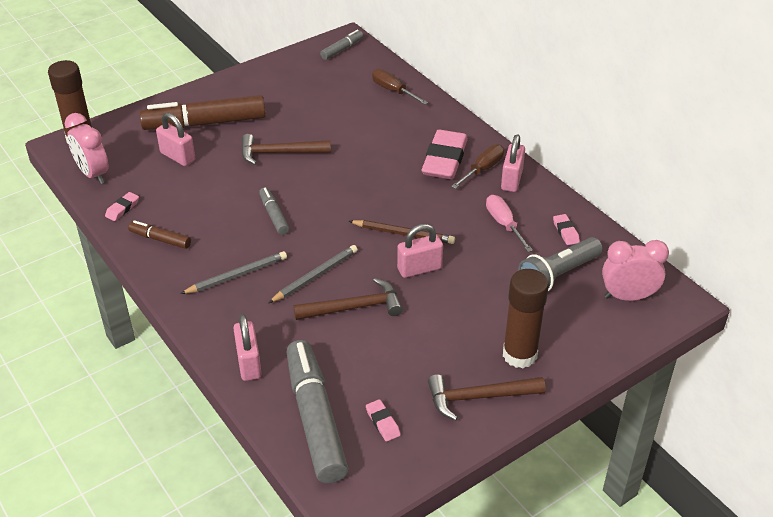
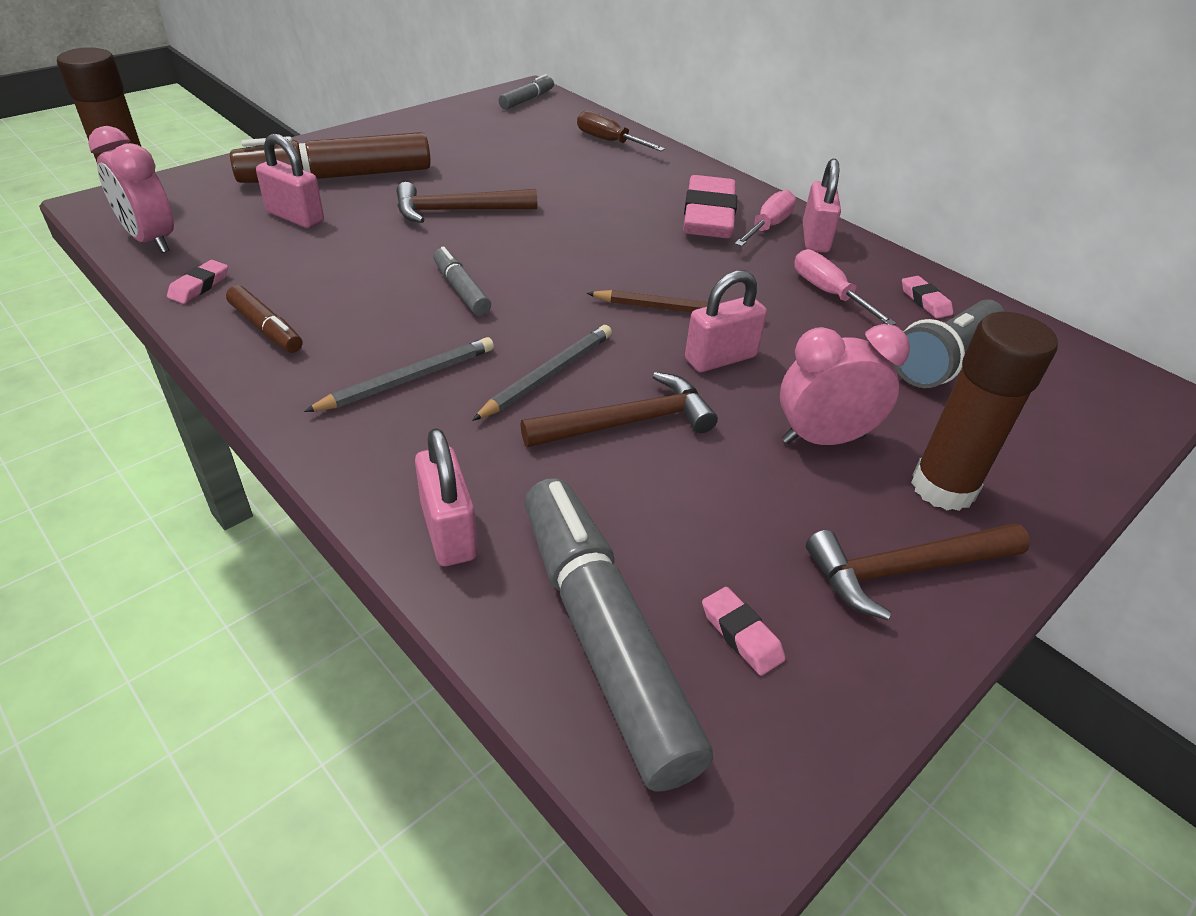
camera: 10 degrees left, 0 degrees up
(160, 239) = (266, 328): brown marker -> brown marker turned 150 degrees counterclockwise
(482, 169) = (768, 227): brown screwdriver -> pink screwdriver
(628, 297) = (1067, 387): pink clock -> pink clock (823, 439)

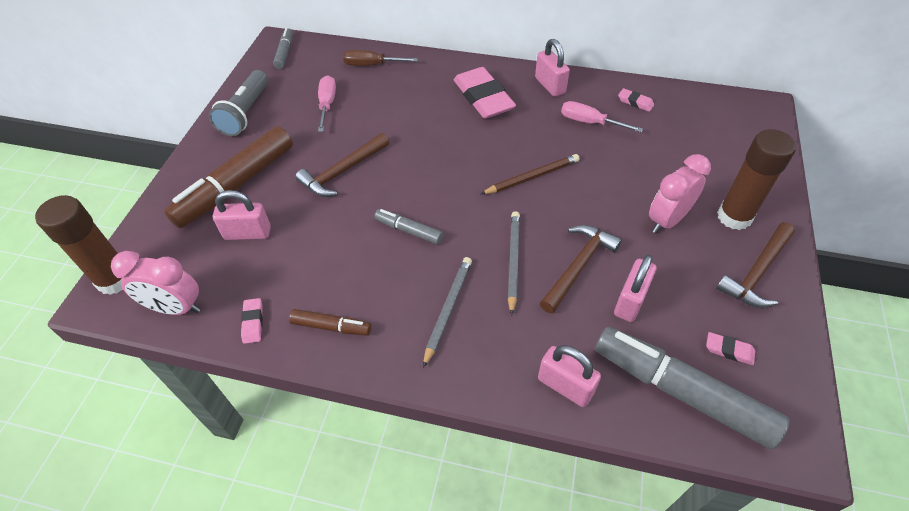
camera: 30 degrees left, 10 degrees up
(720, 358) = (581, 198): pink padlock -> pink padlock (630, 301)
(768, 227) = (520, 89): pink screwdriver -> pink screwdriver (327, 104)
(944, 360) = (674, 138): grey flashlight -> grey flashlight (246, 113)

